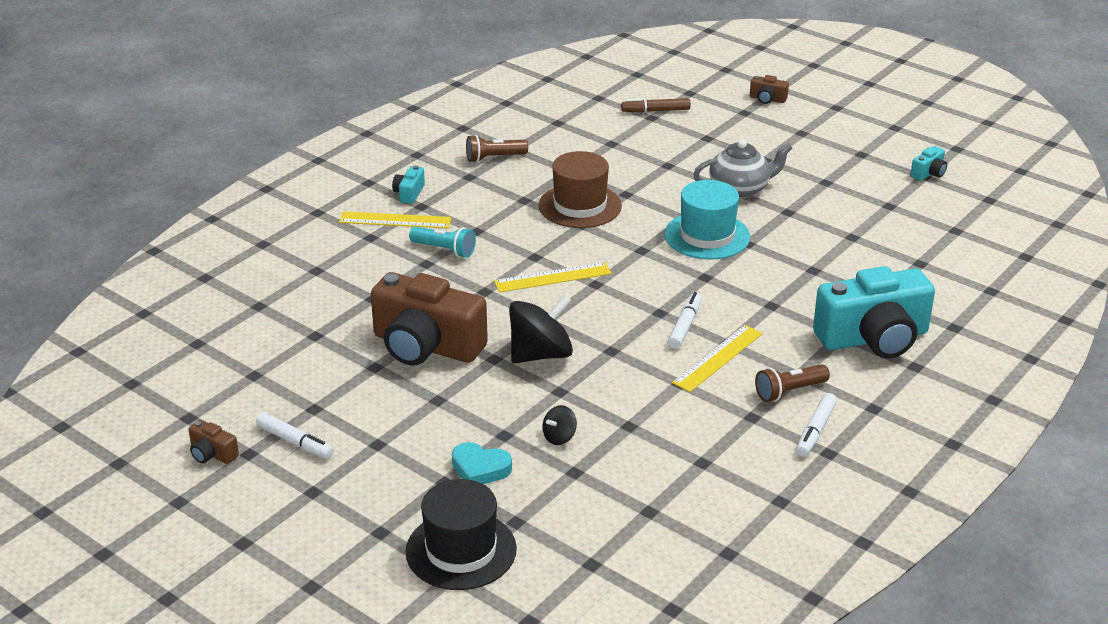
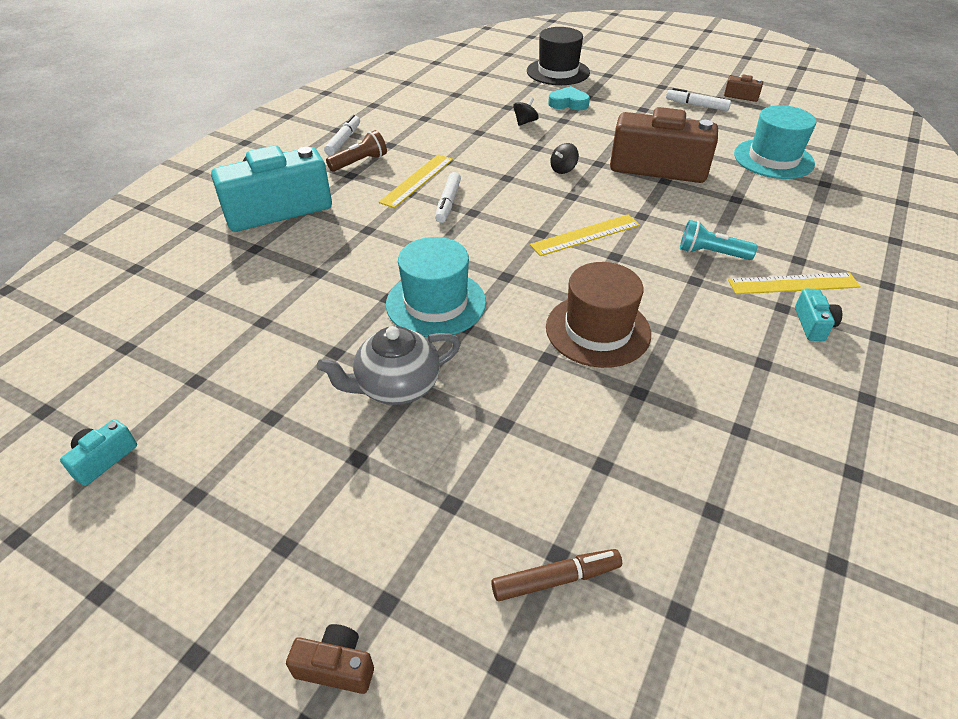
camera: 170 degrees right, 10 degrees up
(281, 342) = (773, 159): none -> turquoise hat
(494, 158) = (756, 405): brown flashlight -> none
(540, 354) = (563, 169): black spinning top -> black spinning top, size x0.47

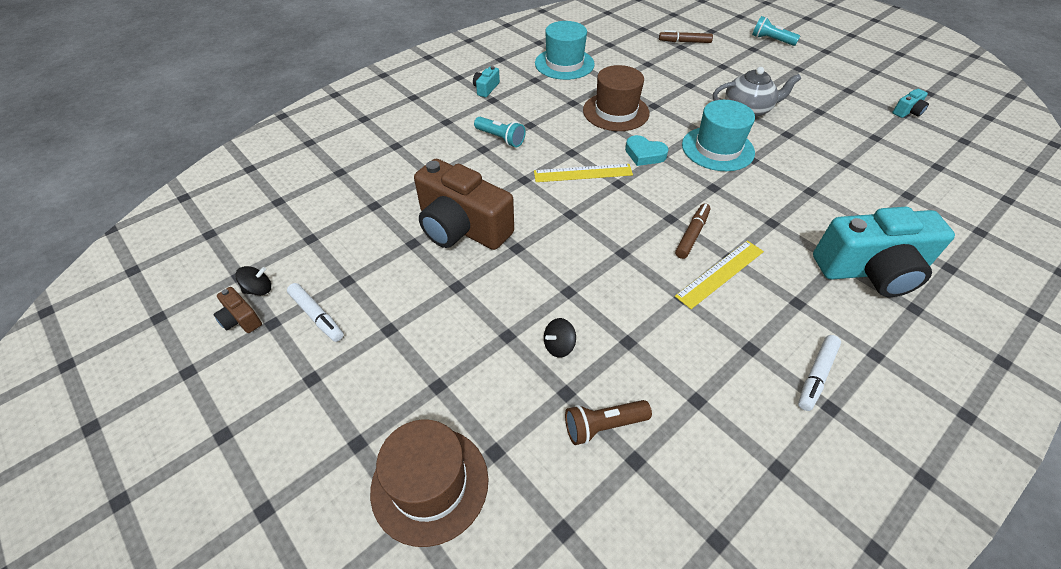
camera: 160 degrees left, 5 degrees up
(336, 667) = (771, 40): brown camera -> turquoise flashlight
(359, 162) = (789, 322): brown flashlight -> brown flashlight (603, 426)
(448, 203) = (692, 234): white marker -> brown marker
(558, 72) = (430, 484): black hat -> brown hat
(563, 169) = (558, 248): black spinning top -> black spinning top (259, 289)
(568, 103) = (475, 374): turquoise heart -> turquoise heart (644, 154)
(773, 159) = (344, 208): turquoise hat -> turquoise hat (564, 64)
(793, 284) = (469, 109): yellow ruler -> none

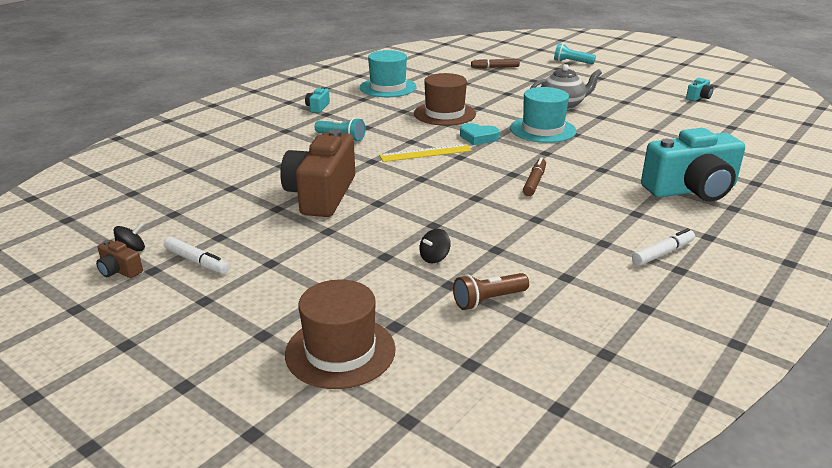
camera: 10 degrees left, 20 degrees down
(462, 227) = (321, 194): brown camera -> brown camera turned 75 degrees clockwise
(720, 273) = (565, 202): yellow ruler -> none
(816, 376) = (662, 253): white marker -> white marker turned 150 degrees counterclockwise

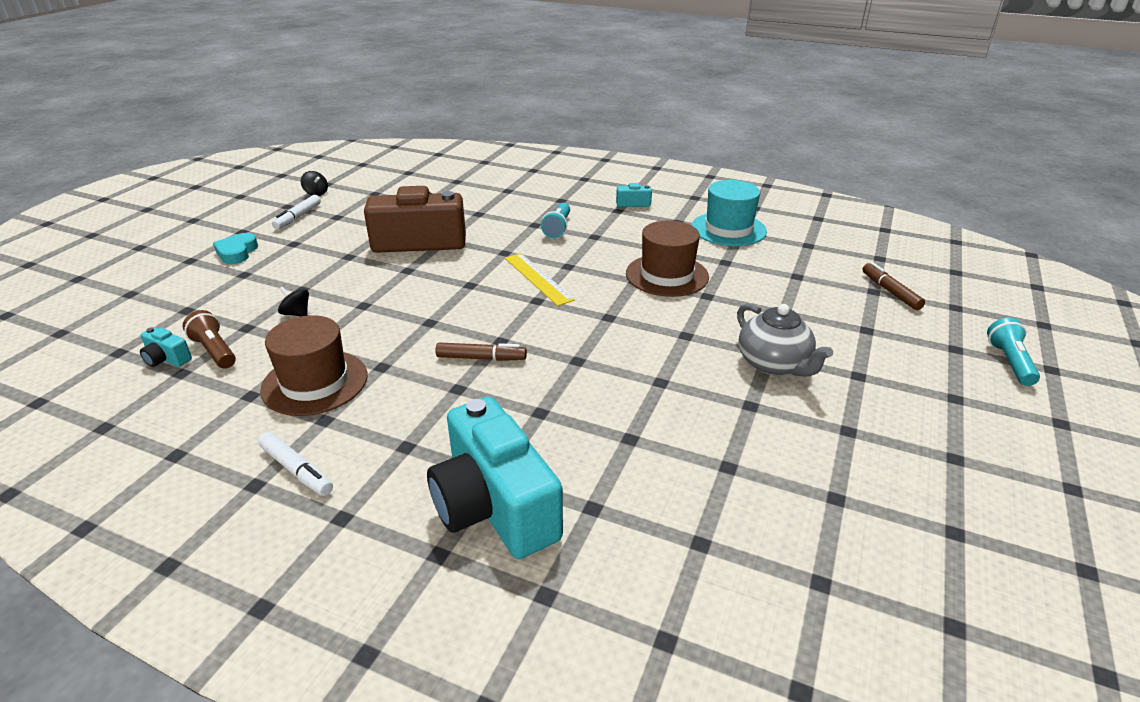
camera: 75 degrees right, 5 degrees up
(119, 270) = (287, 196): brown camera -> none
(340, 351) = (158, 292): brown hat -> brown hat (315, 382)
(478, 138) = (601, 306): turquoise heart -> turquoise heart (237, 252)
(542, 130) = (659, 352): turquoise hat -> none
(698, 97) = (969, 538): turquoise camera -> turquoise camera (167, 359)

